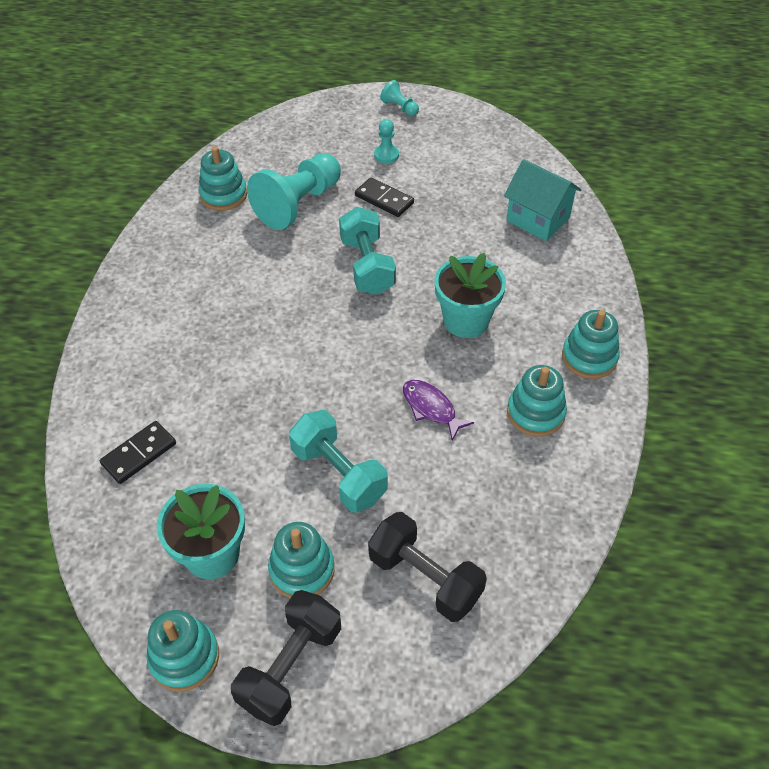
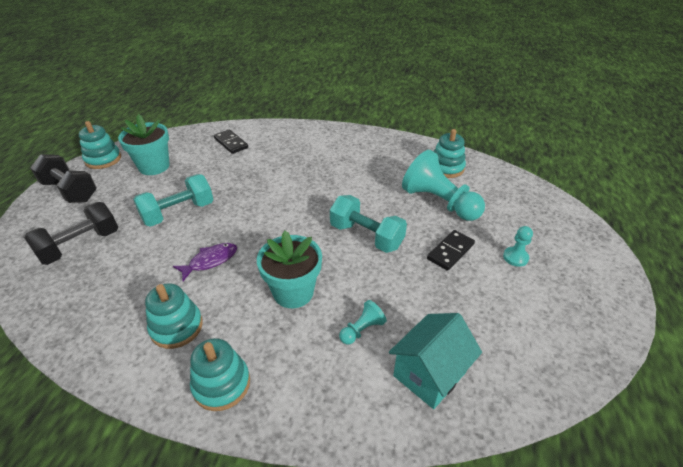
camera: 95 degrees right, 10 degrees down
(302, 569) = (123, 196): turquoise stacking toy -> none
(367, 266) = (366, 236): turquoise dumbbell -> turquoise dumbbell turned 45 degrees clockwise
(399, 107) = (598, 273): turquoise pawn -> turquoise pawn (362, 329)

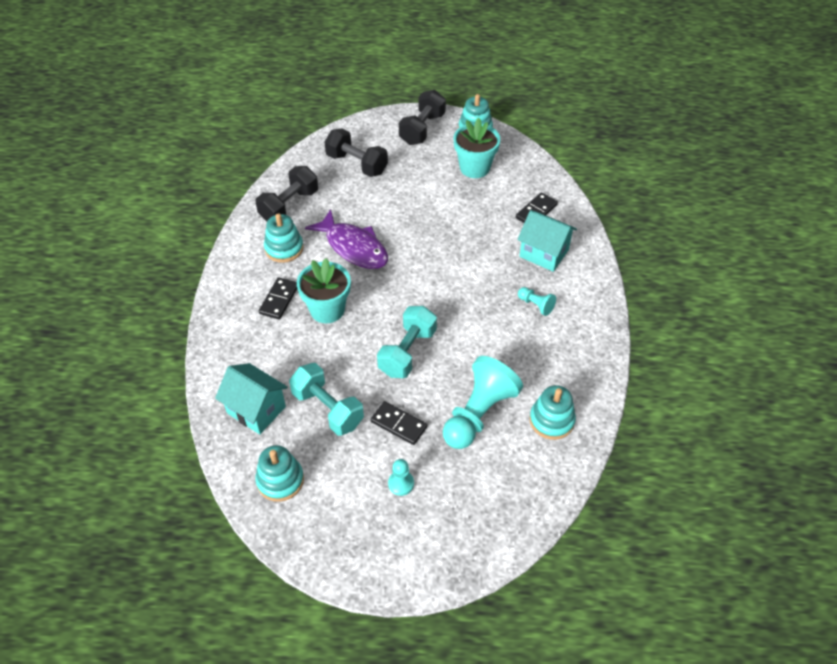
camera: 80 degrees right, 10 degrees up
(103, 316) = (289, 205): none -> black dumbbell
(178, 213) = (410, 208): turquoise dumbbell -> turquoise dumbbell (328, 409)
(210, 261) = (354, 247): purple fish -> purple fish, size x1.75
(221, 384) = (239, 287): turquoise stacking toy -> turquoise stacking toy (280, 480)
(261, 338) = (279, 300): none -> black domino
(279, 146) = (544, 253): none -> turquoise house
(362, 329) = (294, 361): turquoise pawn -> turquoise pawn (536, 305)

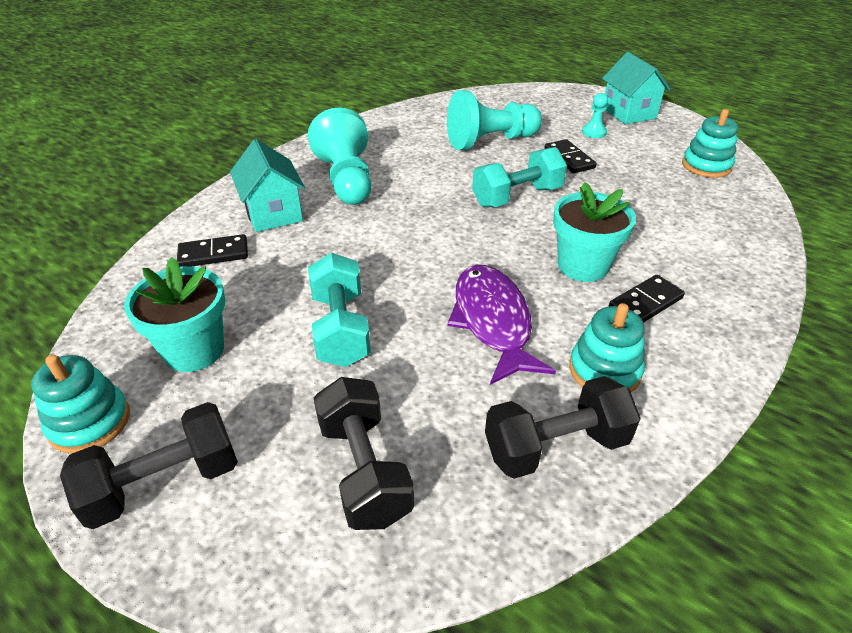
camera: 145 degrees left, 10 degrees down
(256, 410) = (716, 215): turquoise house -> turquoise house (628, 113)
(328, 409) = (634, 189): turquoise dumbbell -> turquoise dumbbell (341, 329)
(536, 305) = (346, 180): turquoise pawn -> turquoise pawn, size x2.21
(551, 420) = (435, 120): turquoise stacking toy -> none

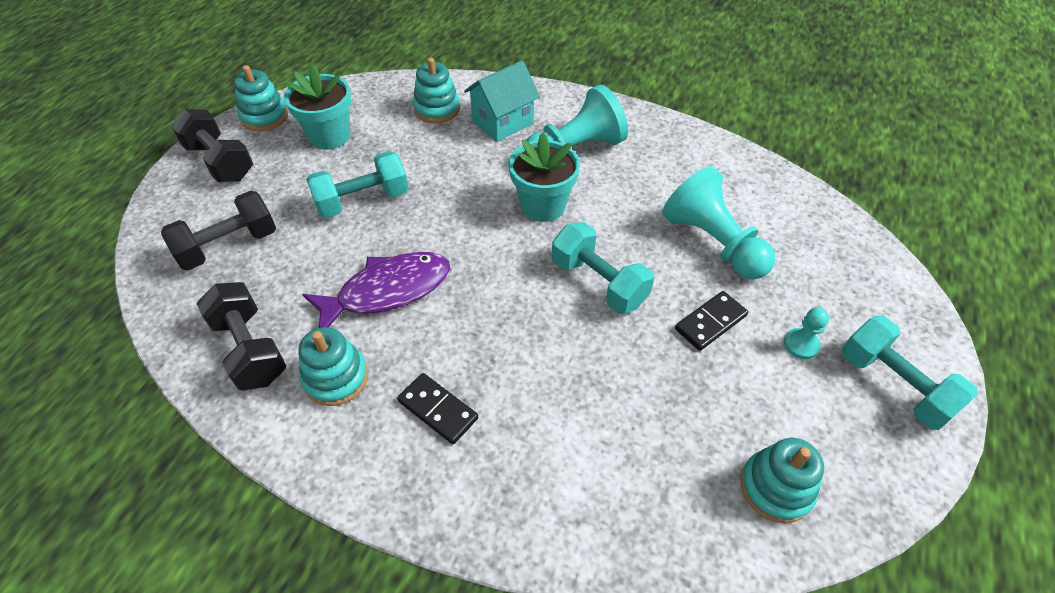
camera: 75 degrees right, 10 degrees up
(213, 254) = (437, 109): black domino -> turquoise stacking toy
(583, 266) = (487, 352): turquoise flower pot -> turquoise flower pot (543, 205)
(628, 113) = (893, 385): turquoise house -> turquoise dumbbell

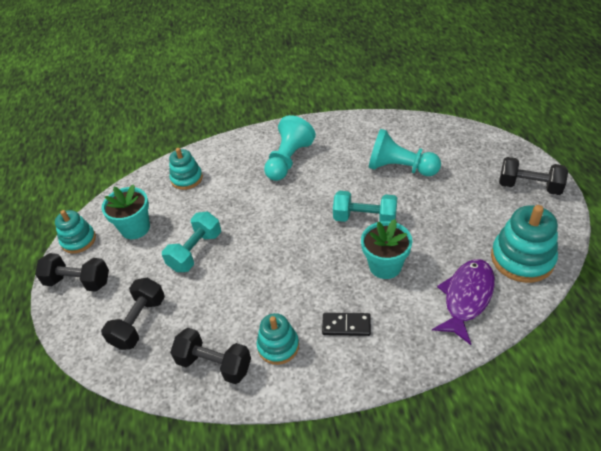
camera: 30 degrees left, 5 degrees down
(388, 291) = (260, 288): purple fish -> purple fish (466, 297)
(503, 122) = (233, 166): turquoise house -> none
(543, 205) = (300, 197): turquoise flower pot -> turquoise flower pot (385, 266)
(710, 322) = (433, 206): black domino -> none
(776, 488) = (522, 258): turquoise stacking toy -> turquoise stacking toy, size x1.58
(801, 344) = (479, 192): turquoise pawn -> none
(893, 385) = (529, 186): turquoise dumbbell -> black dumbbell

